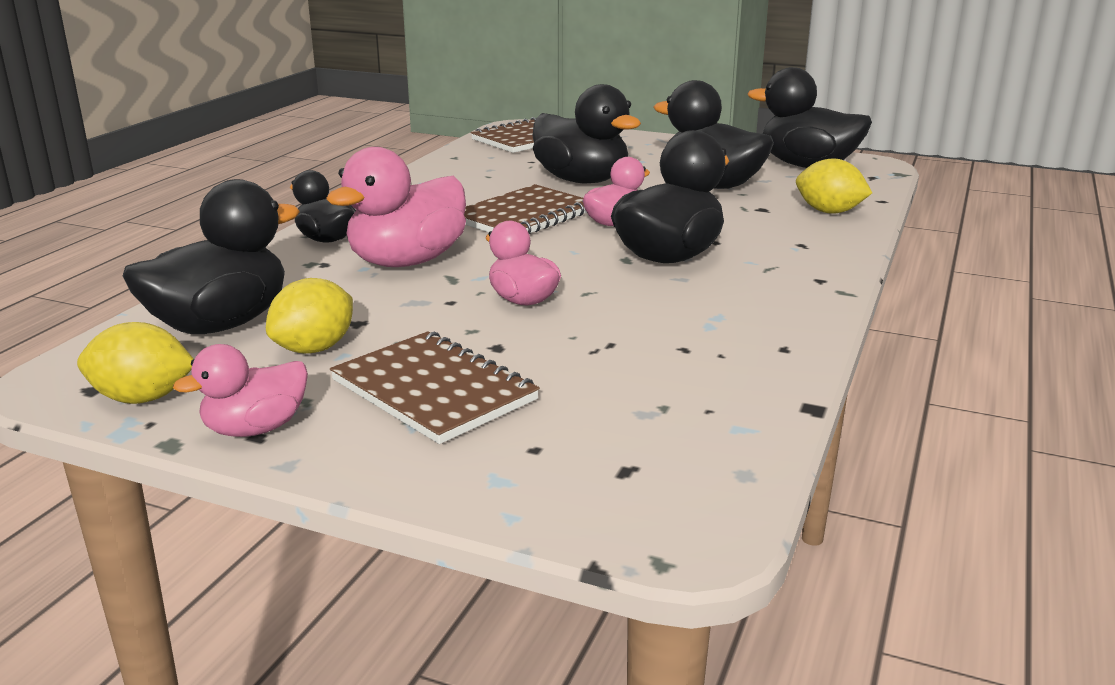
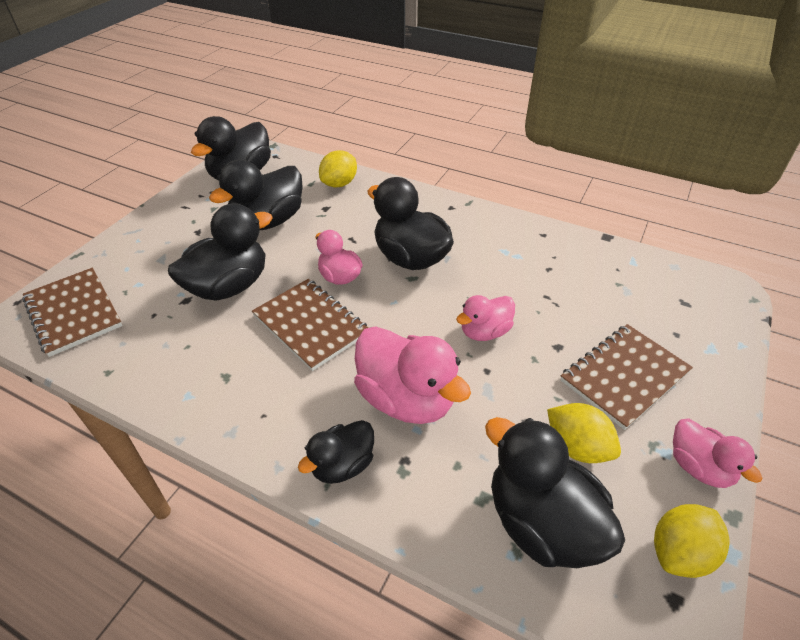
camera: 85 degrees left, 20 degrees up
(142, 398) = (680, 552): yellow lemon -> yellow lemon turned 45 degrees clockwise

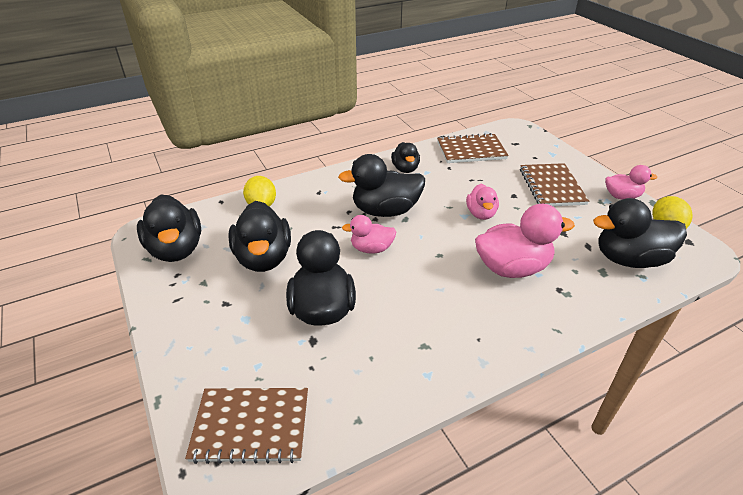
camera: 55 degrees left, 5 degrees down
(310, 325) = (409, 282): brown notebook -> brown notebook (471, 150)
(342, 465) = (547, 317): black duck -> black duck (405, 169)
(577, 447) = (588, 224): yellow lemon -> none

